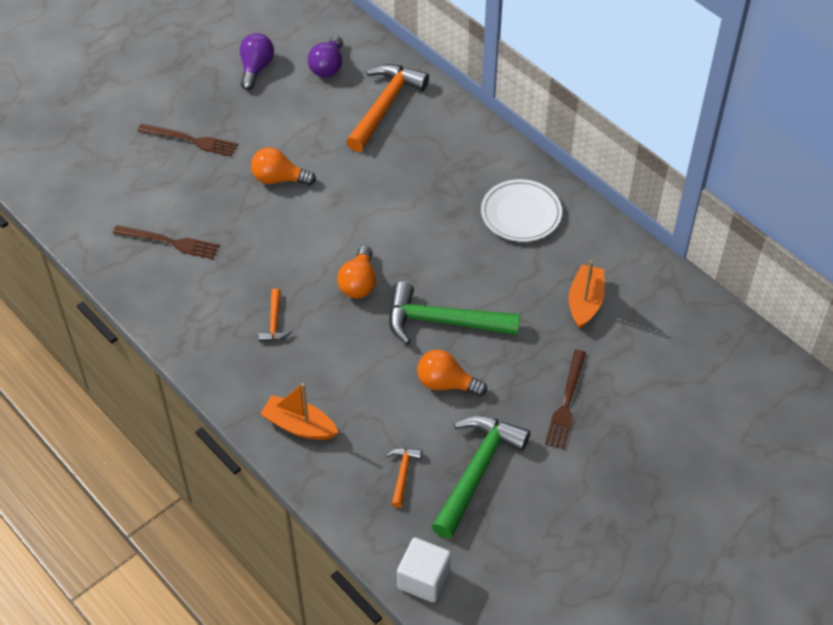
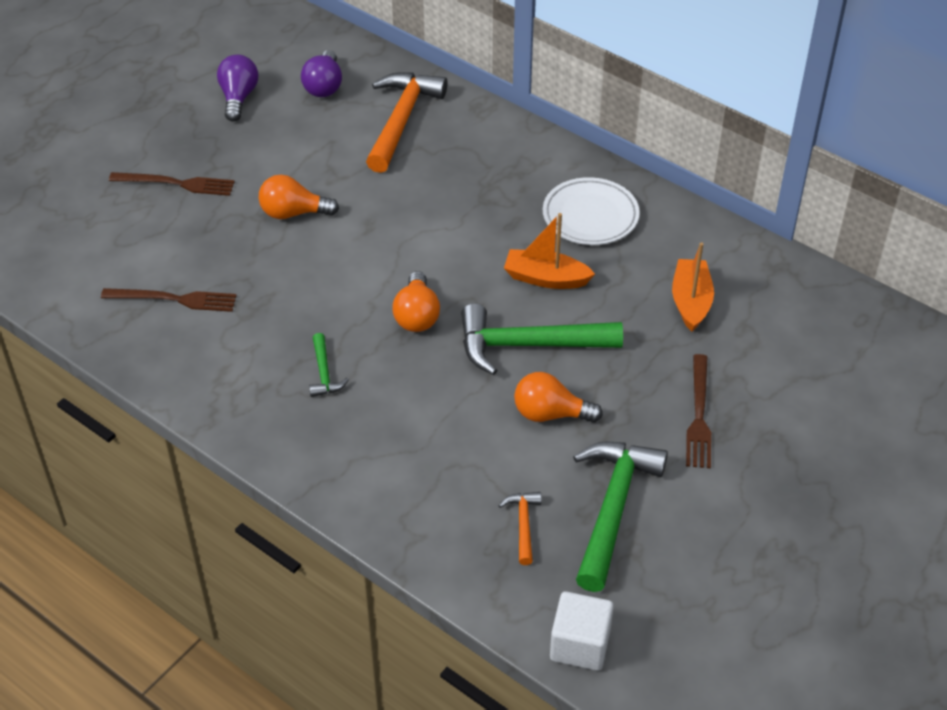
camera: 10 degrees left, 5 degrees down
(274, 322) = (324, 373): orange hammer -> green hammer
(299, 426) = (382, 487): orange boat -> orange boat (546, 278)

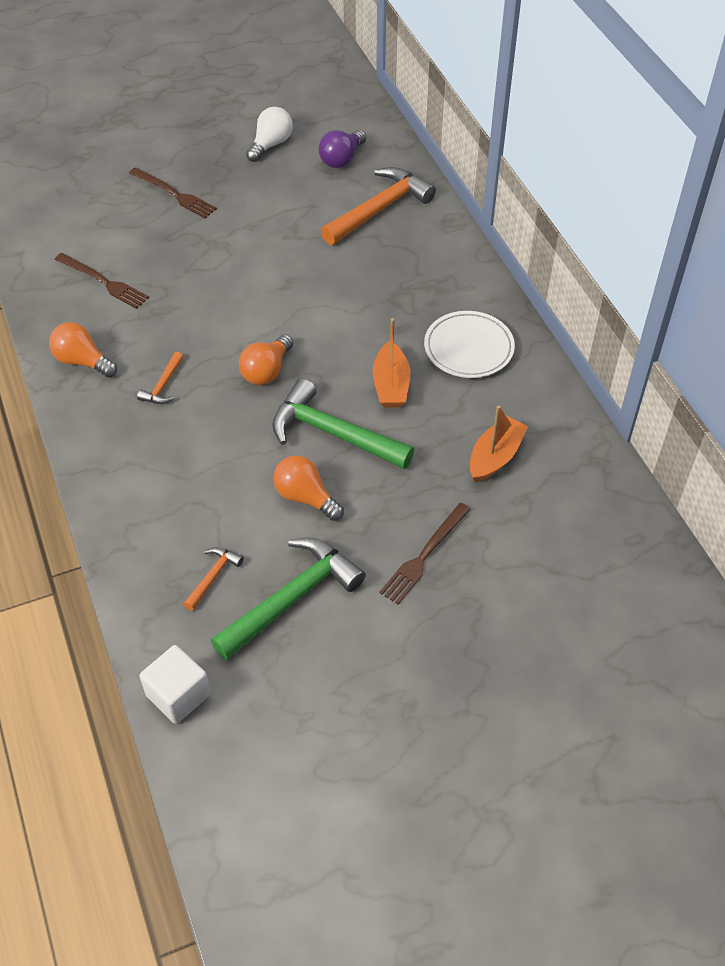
camera: 30 degrees right, 5 degrees up
(238, 98) = (271, 144): purple light bulb -> white light bulb
(293, 213) = (240, 251): orange light bulb -> orange light bulb (82, 361)
(324, 373) = (163, 385): green hammer -> orange hammer
(546, 278) = (391, 385): orange boat -> orange boat turned 135 degrees counterclockwise

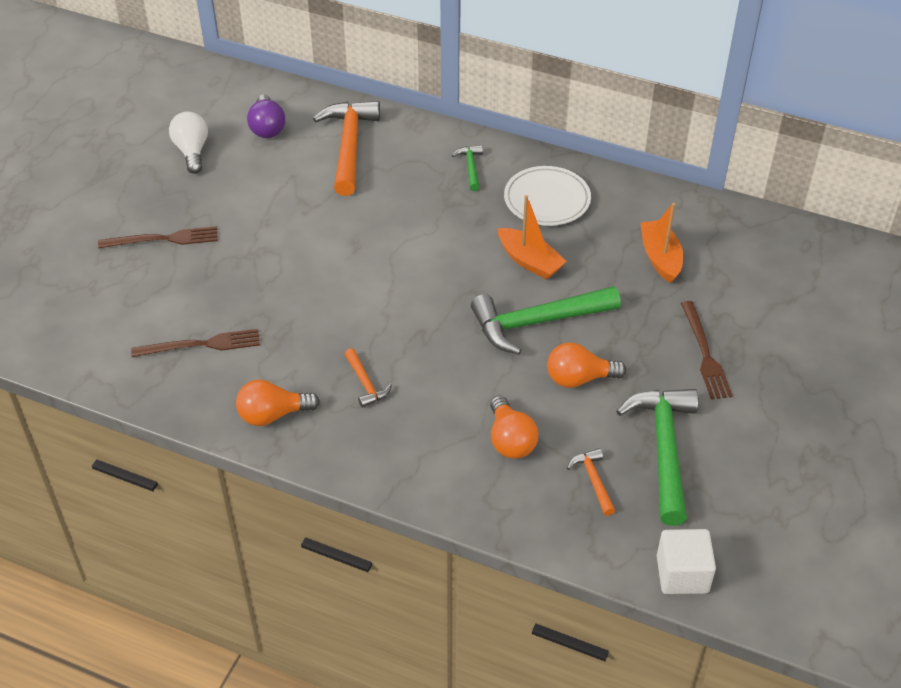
camera: 45 degrees left, 5 degrees down
(266, 371) = (429, 316): orange light bulb -> orange light bulb (510, 440)
(445, 284) = (470, 167): none -> green hammer

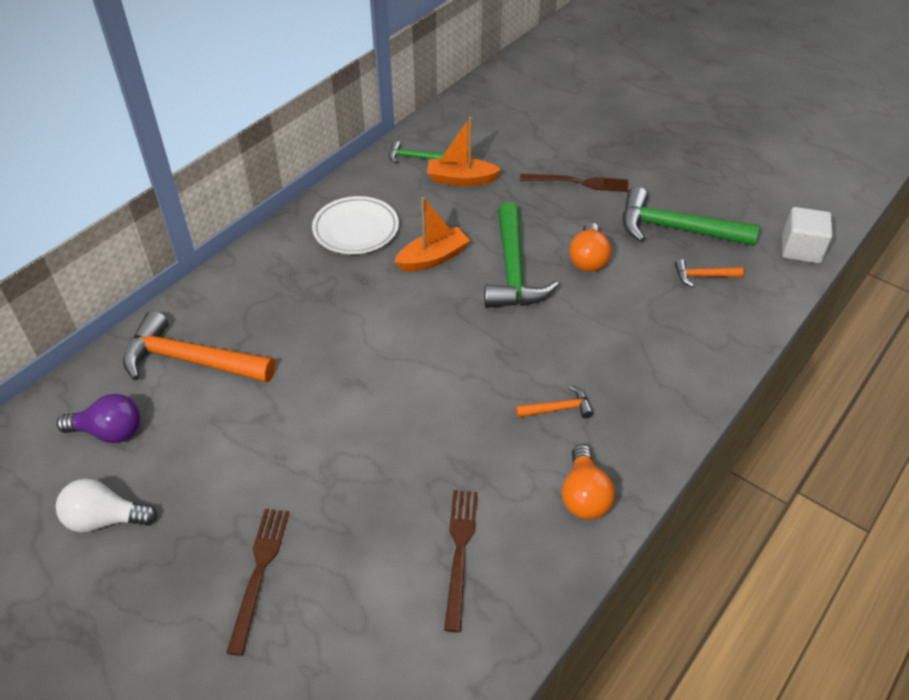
camera: 75 degrees left, 0 degrees up
(470, 167) = (281, 271): green hammer -> green hammer (412, 157)
(510, 440) = (650, 317): orange light bulb -> none

